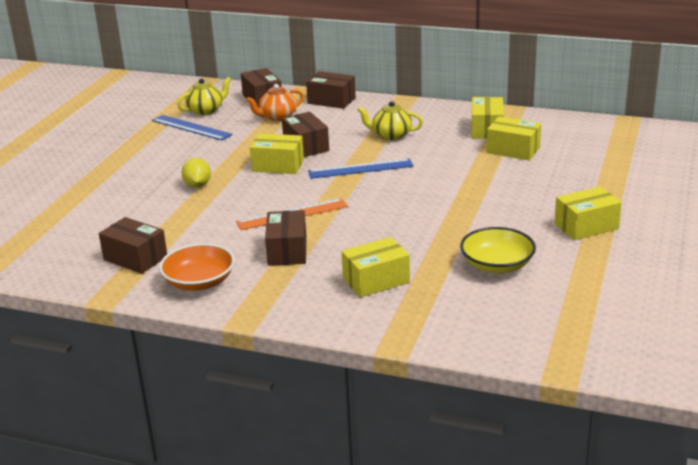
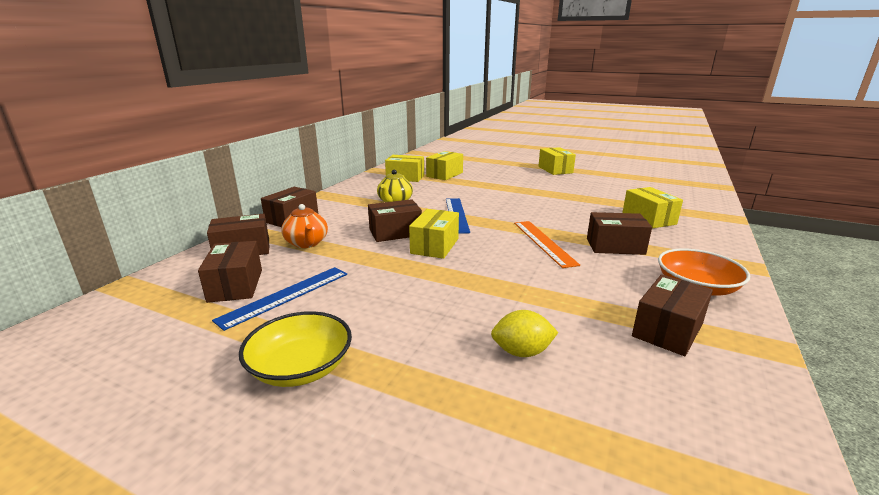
camera: 85 degrees left, 5 degrees down
(197, 185) = (470, 290): yellow lemon -> yellow lemon (522, 352)
(206, 110) = (235, 285): yellow teapot -> brown box
(497, 265) = (610, 189): yellow bowl -> yellow bowl (301, 367)

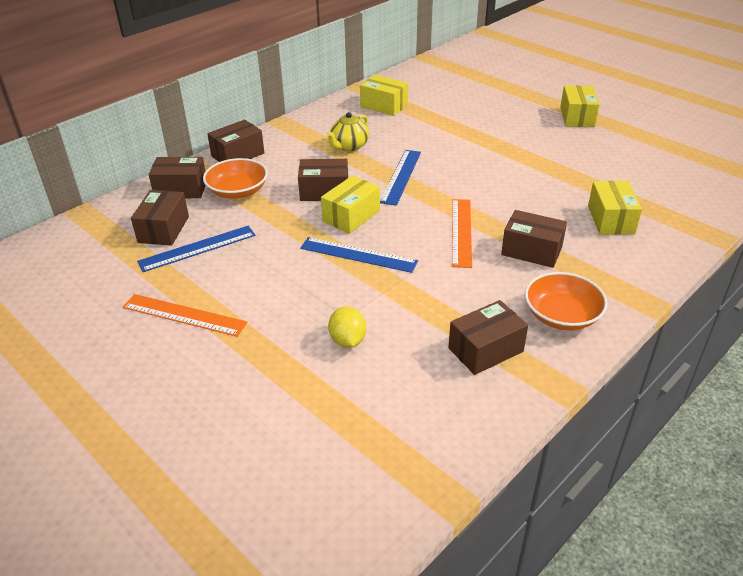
camera: 20 degrees right, 15 degrees up
(301, 367) = (184, 315): yellow bowl -> orange ruler
(307, 243) = (237, 191): orange teapot -> orange bowl
(444, 174) = (432, 107): yellow box -> none
(466, 273) = (358, 254): none -> blue ruler
(522, 352) = (348, 340): yellow lemon -> yellow lemon turned 60 degrees clockwise

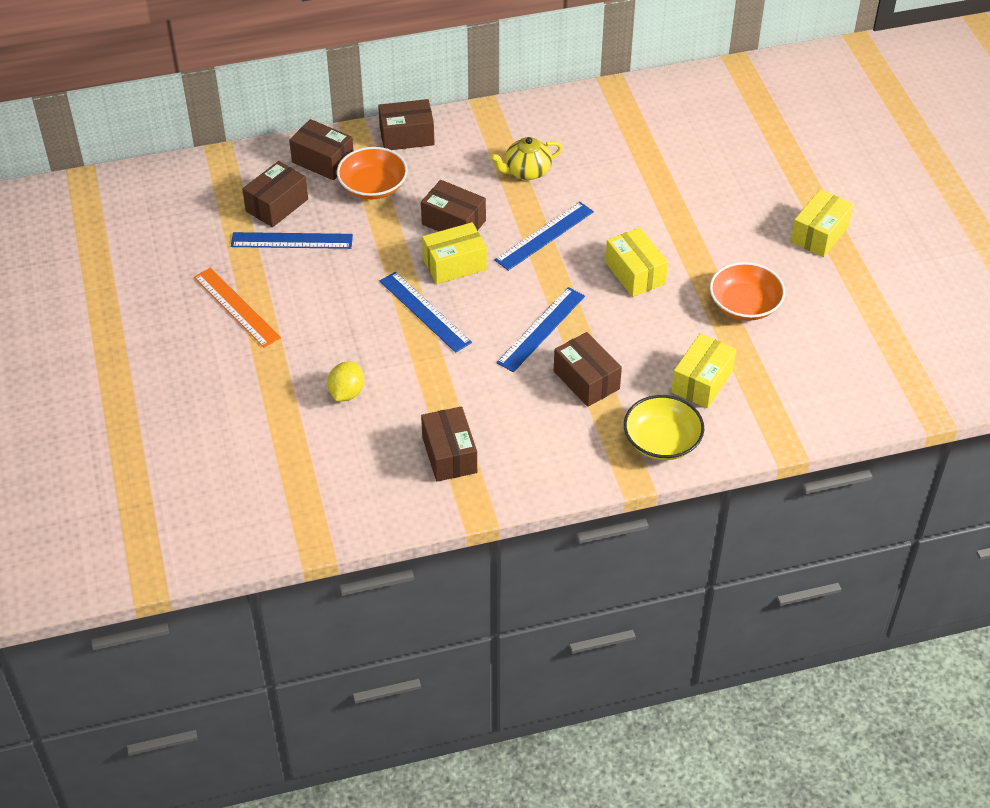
camera: 30 degrees right, 10 degrees up
(384, 106) = (615, 125): yellow box -> yellow box (635, 273)
(461, 232) = (541, 329): orange ruler -> blue ruler
(485, 350) = (449, 454): brown box -> brown box turned 75 degrees clockwise
(562, 315) = (545, 455): orange bowl -> orange bowl (745, 304)
(632, 267) = (662, 441): none -> yellow bowl

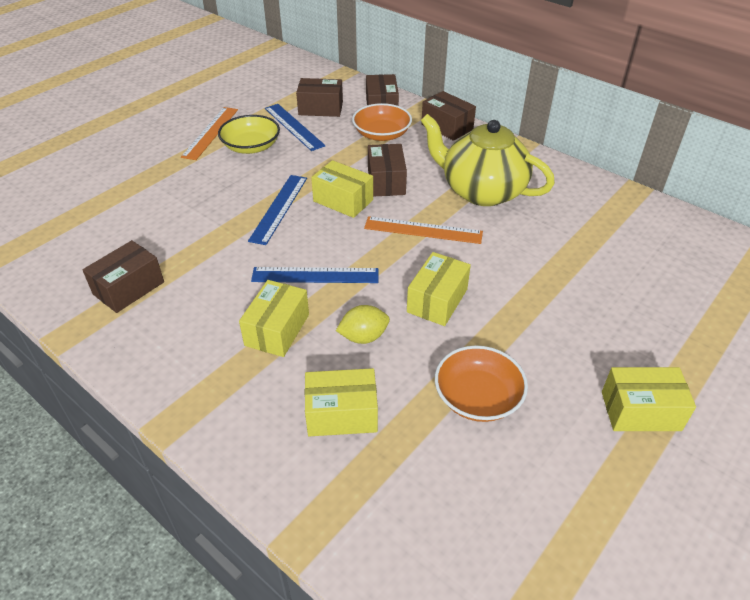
camera: 55 degrees right, 5 degrees down
(346, 393) = (162, 209): yellow lemon -> yellow lemon (363, 337)
(526, 171) = (481, 191): yellow teapot -> yellow teapot, size x1.93
(544, 236) = (423, 230): blue ruler -> orange ruler
(586, 380) = (277, 330): brown box -> yellow box
(662, 441) = (237, 421): yellow bowl -> yellow bowl (251, 146)

